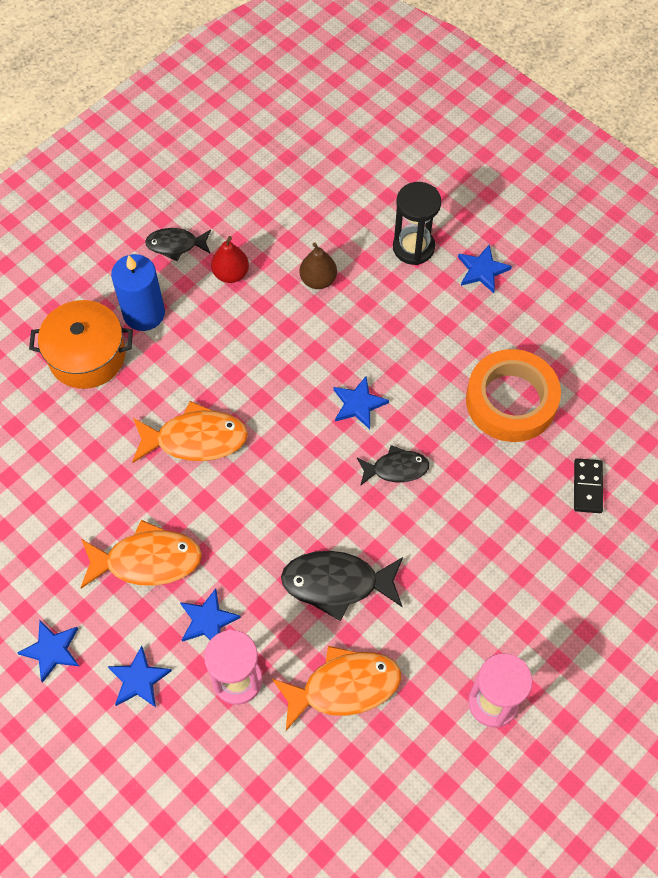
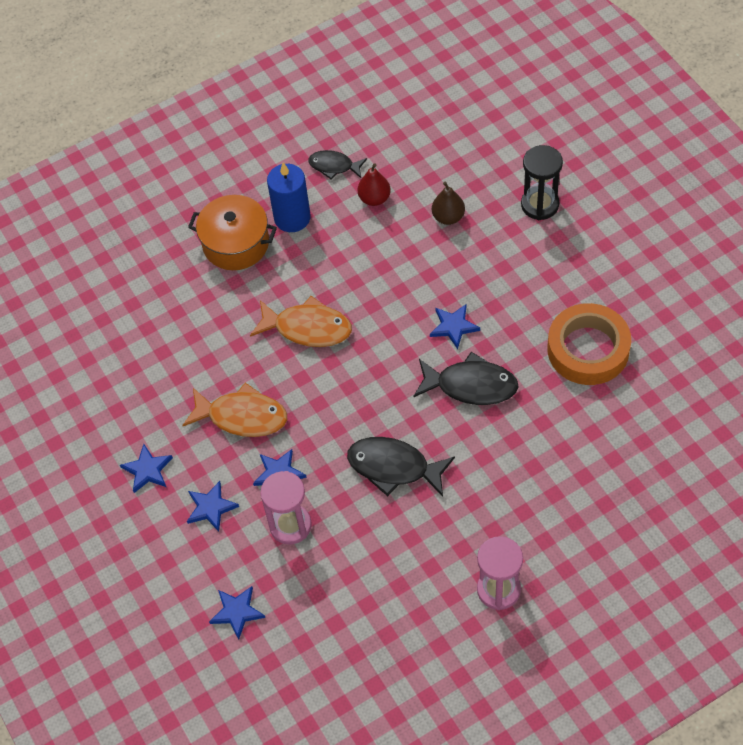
camera: 20 degrees right, 5 degrees down
(344, 687) = (376, 550): orange fish -> none
(396, 468) = (471, 385): black fish -> black fish, size x1.63
(482, 270) = (595, 235): blue star -> blue star (237, 612)
(587, 487) = (634, 434): black domino -> none

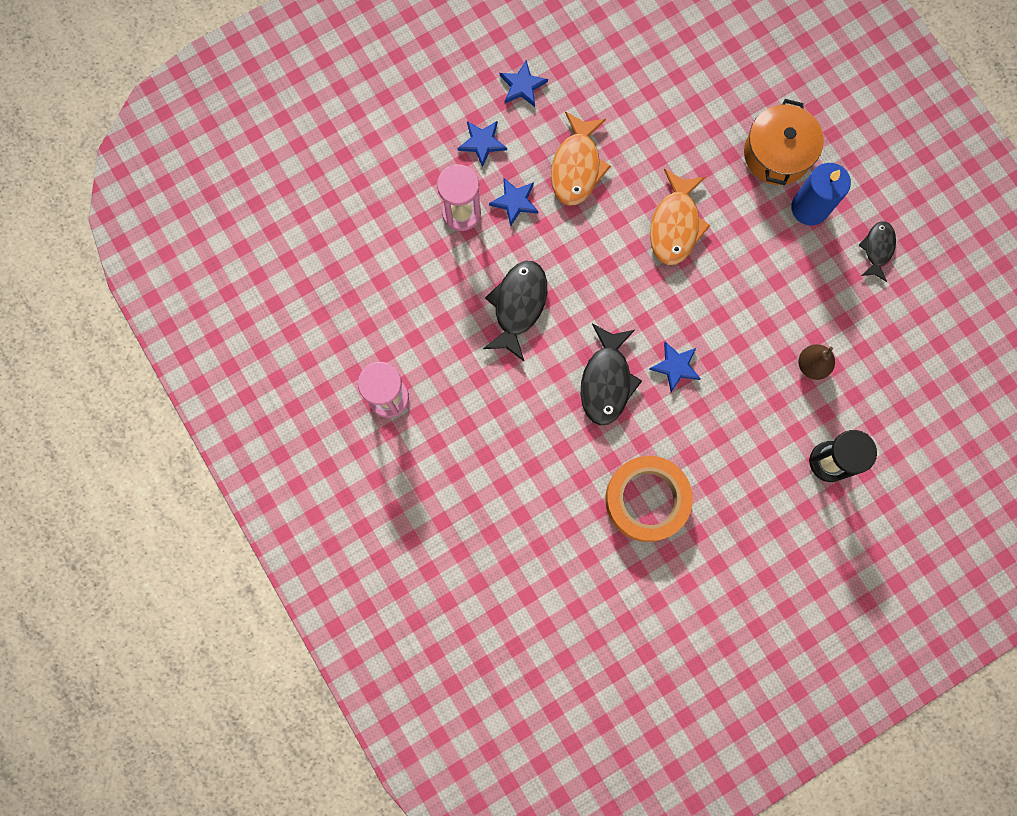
camera: 85 degrees right, 20 degrees up
(237, 612) = (378, 169): blue star -> none
(374, 198) = (835, 290): red pear -> none

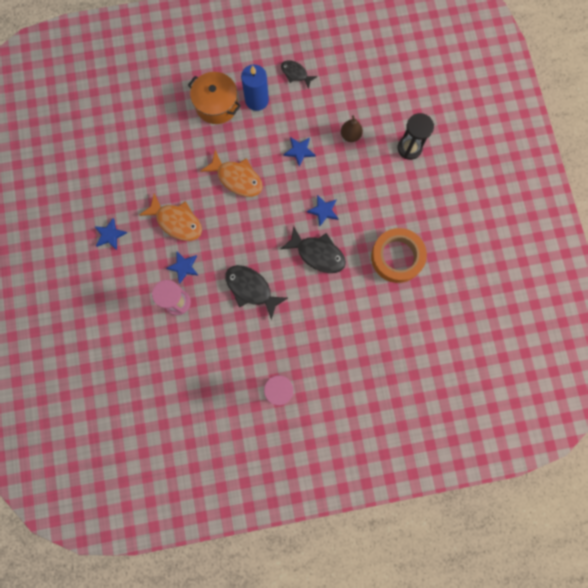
camera: 70 degrees left, 0 degrees up
(482, 143) = (137, 273): blue star -> blue star (299, 151)

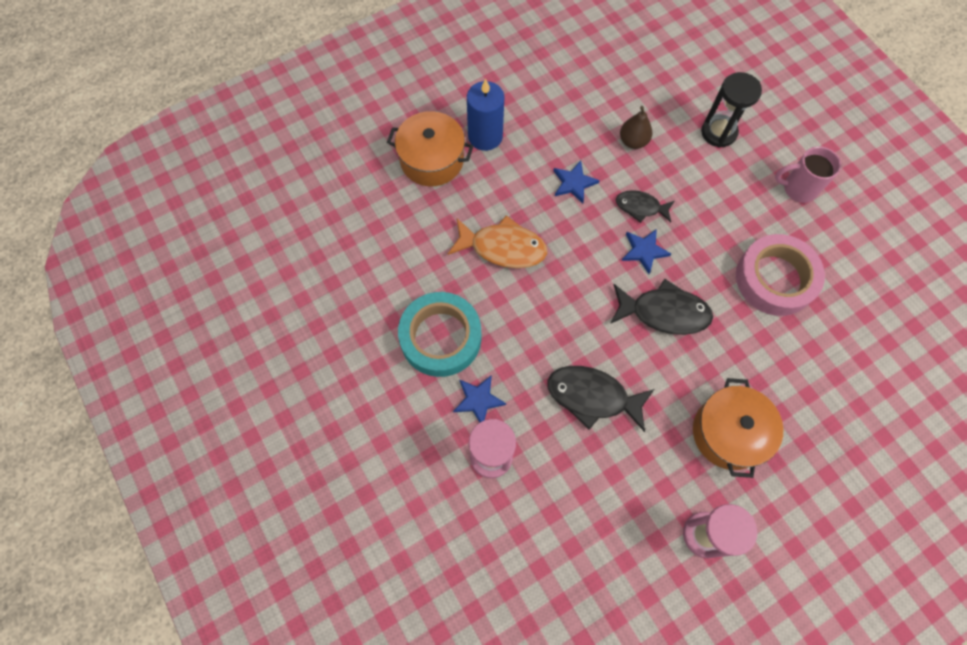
camera: 20 degrees left, 10 degrees down
(110, 235) = (346, 392): blue star -> none
(177, 222) = (440, 337): orange fish -> turquoise tape
(296, 74) = (523, 87): black fish -> black fish (640, 207)
(322, 339) = (728, 433): none -> orange pot
(397, 257) = (775, 279): orange tape -> pink tape
(442, 204) = (798, 189): none -> pink mug

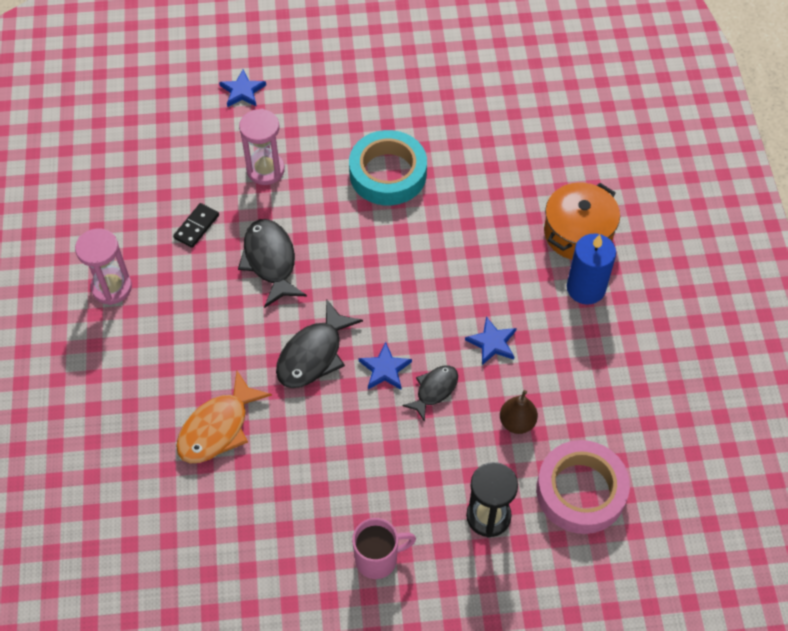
camera: 115 degrees right, 10 degrees down
(478, 400) = (317, 179): blue star -> blue star (242, 91)
(503, 247) = (451, 253): orange fish -> orange fish (218, 428)
(592, 396) = (270, 261): black fish -> black fish turned 60 degrees counterclockwise
(592, 489) = (196, 227): none -> black domino
(728, 433) = (176, 349): orange pot -> none
(775, 279) = (291, 472): pink tape -> pink tape (581, 491)
(798, 189) = (378, 559): pink mug -> pink mug turned 45 degrees clockwise

